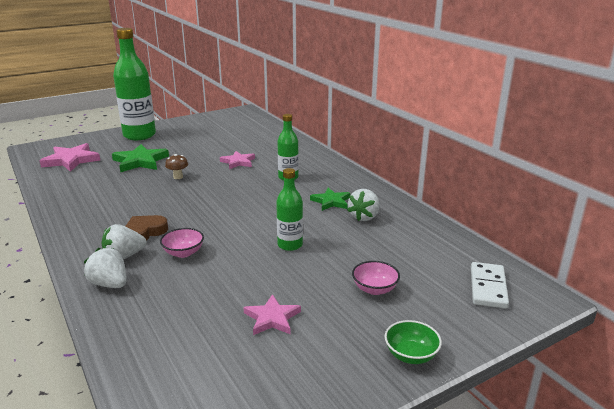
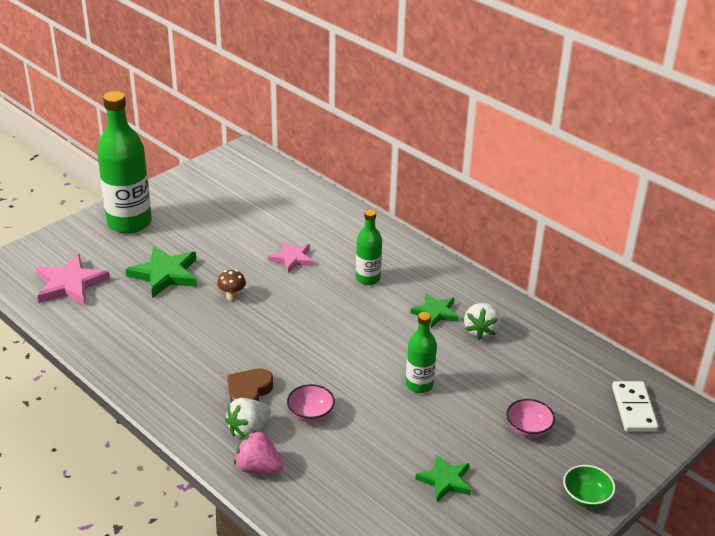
camera: 15 degrees left, 10 degrees up
(110, 284) = (258, 468): white strawberry -> pink strawberry
(272, 318) = (445, 480): pink star -> green star

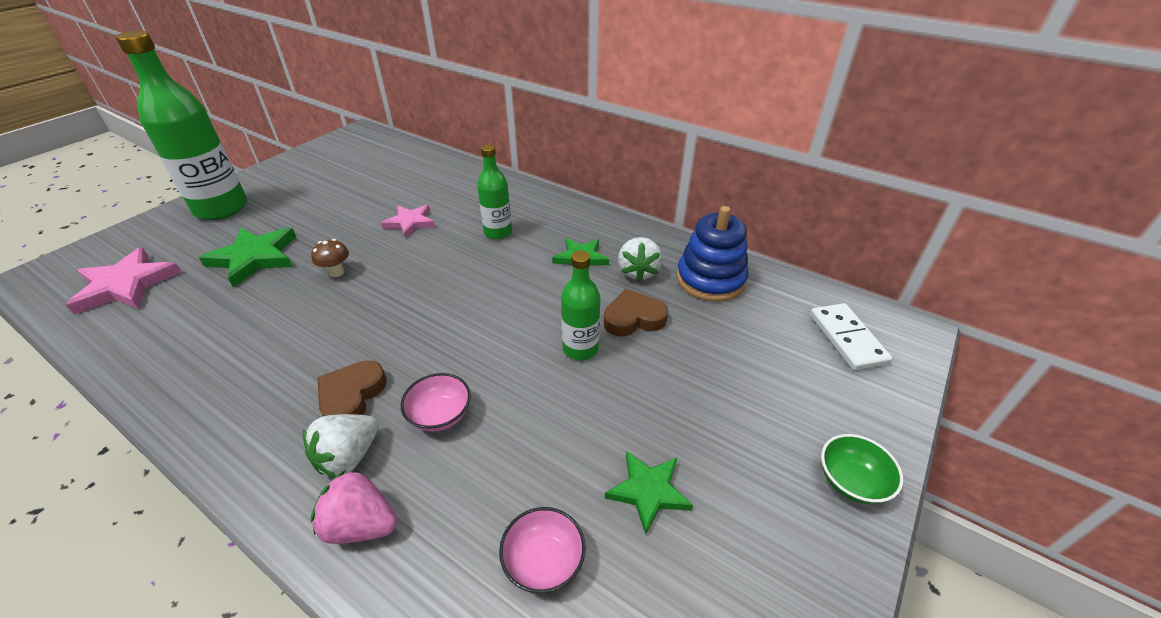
camera: 10 degrees left, 5 degrees up
(466, 368) = (633, 318): none -> brown heart
(528, 429) = (734, 387): pink bowl -> pink bowl (544, 561)
(541, 346) = (710, 280): none -> blue stacking toy

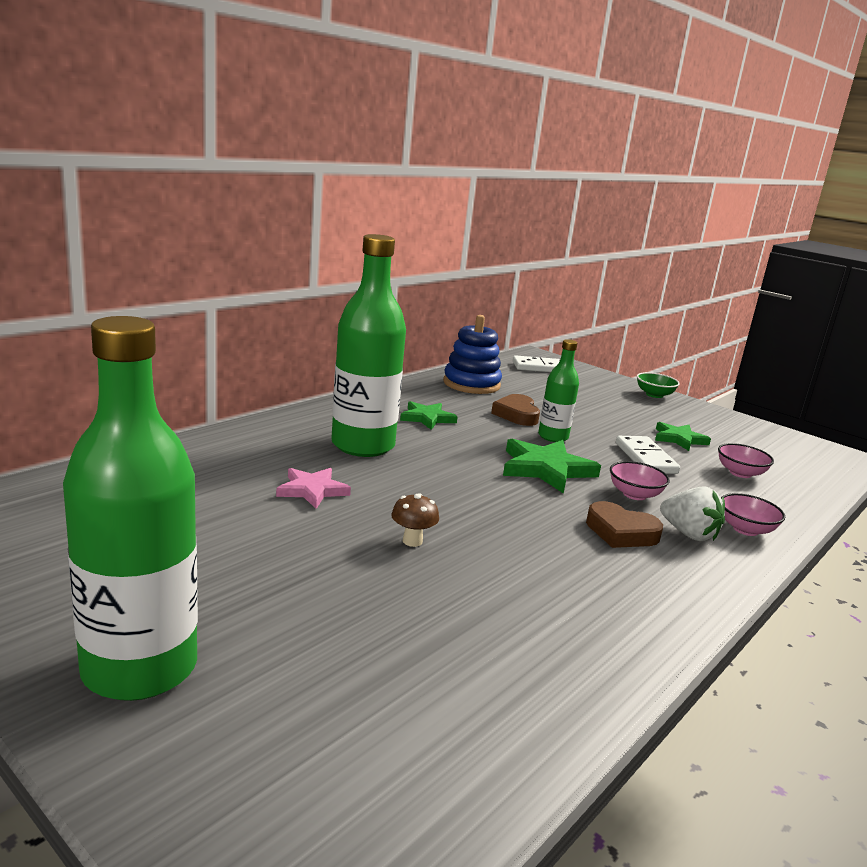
camera: 85 degrees left, 20 degrees down
(126, 285) = (389, 750): pink star -> none
(254, 258) = (351, 609): green star -> green star (546, 469)
(361, 525) = (745, 529): pink strawberry -> pink bowl
(498, 232) = (363, 445): green bottle -> green bottle, size x1.88
(553, 438) = (645, 458): none -> white domino
(638, 272) = (455, 402): white strawberry -> none

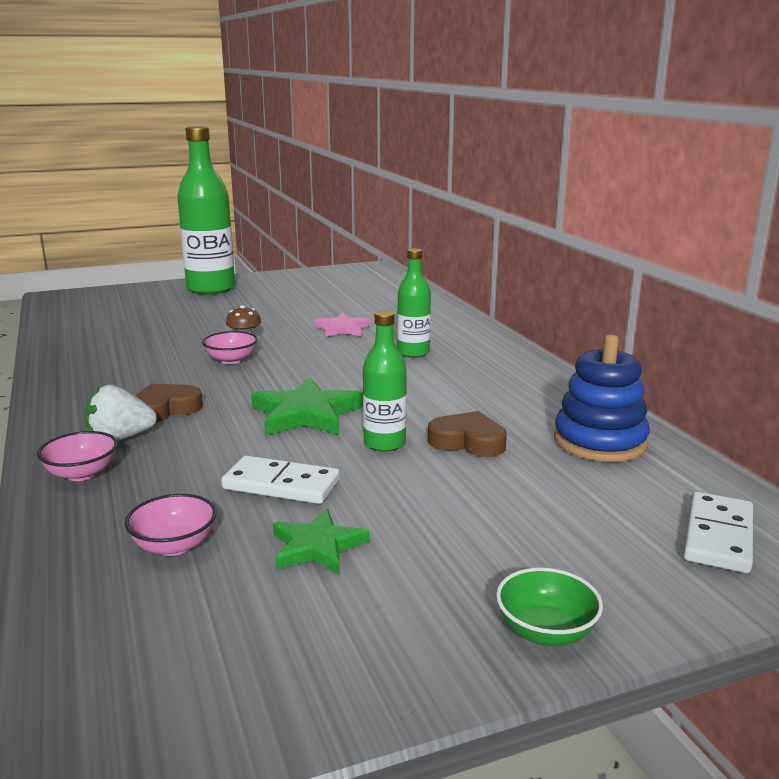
camera: 120 degrees right, 0 degrees up
(363, 445) = (413, 353): green bottle -> green bottle, size x0.53
(427, 418) = (472, 389): green star -> none
(634, 494) = (211, 441): pink bowl -> pink bowl (231, 360)

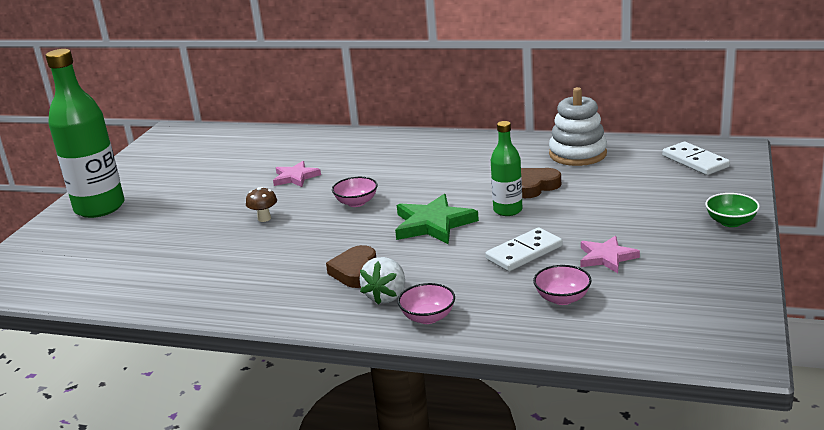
camera: 50 degrees left, 5 degrees up
(231, 360) = (295, 230): pink bowl -> pink bowl (356, 202)
(317, 547) = (606, 257): green star -> pink star
(413, 353) = (381, 166): green bottle -> none
(600, 441) = (577, 154): blue stacking toy -> white stacking toy

